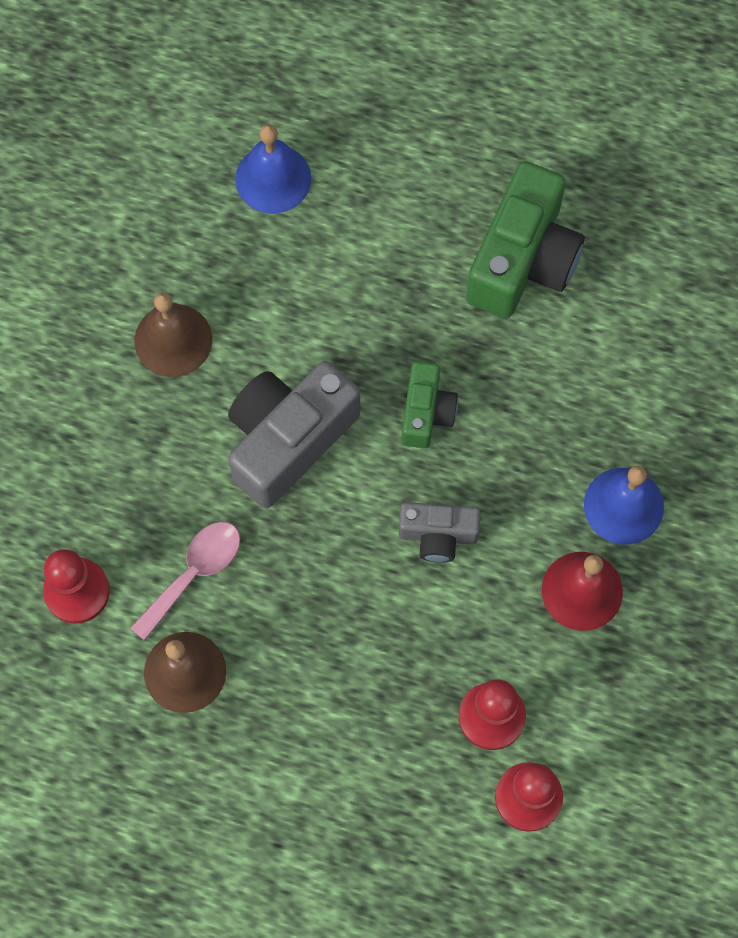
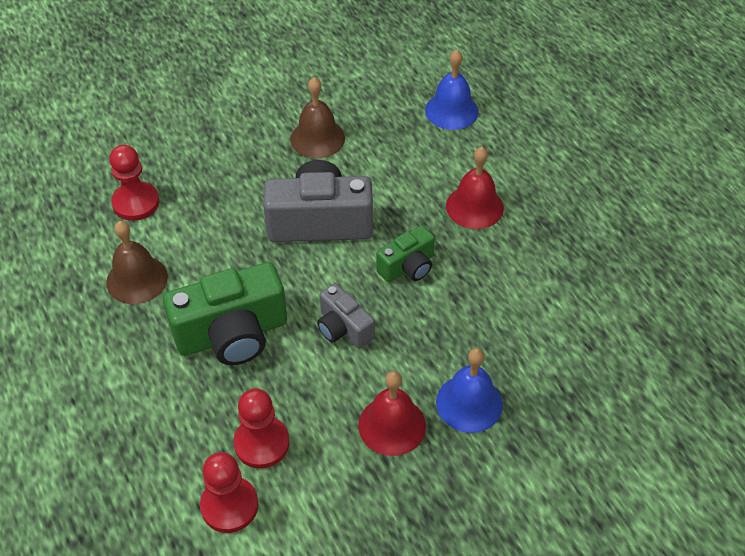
camera: 45 degrees right, 20 degrees down
(194, 573) = (198, 241): pink spoon -> none
(417, 283) = (474, 207): none -> red bell
(523, 260) = (548, 240): green camera -> green camera (232, 334)

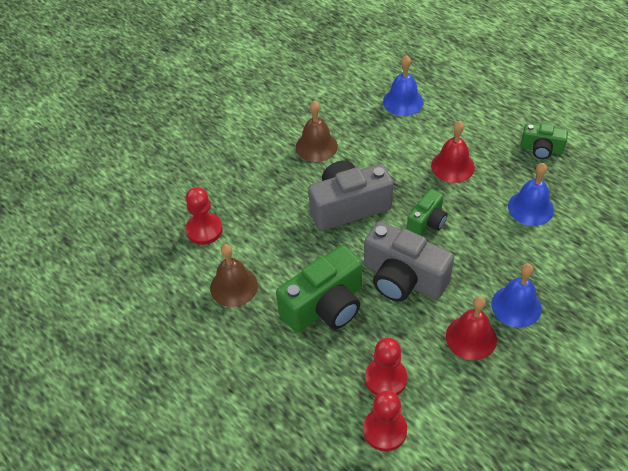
camera: 15 degrees left, 0 degrees up
(343, 328) = (403, 279): grey camera -> grey camera, size x1.82
(549, 285) = (530, 208): none -> blue bell
(600, 215) = (541, 149): none -> green camera

